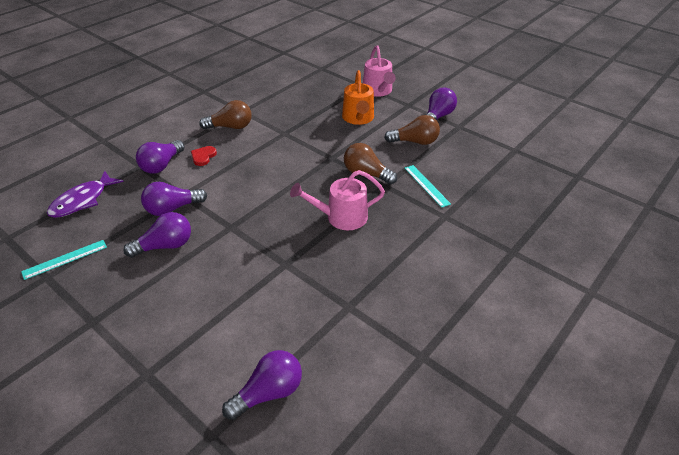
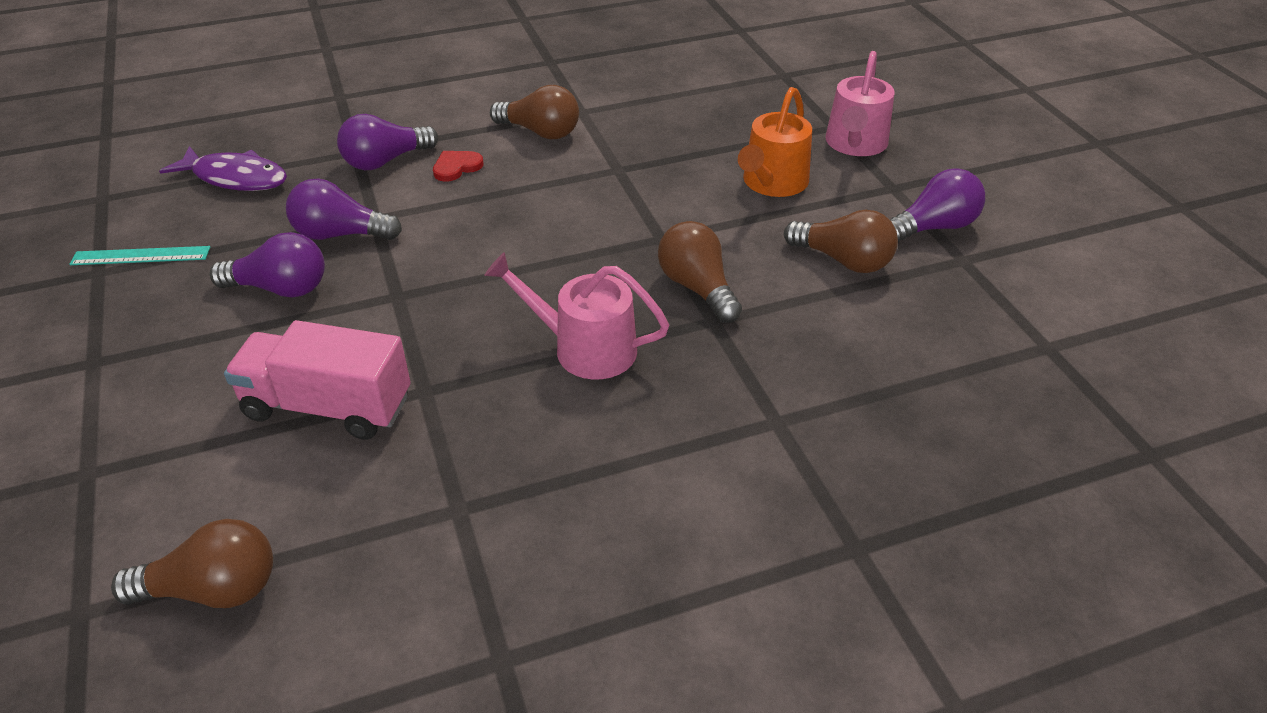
camera: 30 degrees right, 0 degrees up
(82, 200) = (235, 178): purple fish -> purple fish turned 135 degrees counterclockwise
(245, 290) = (328, 406): none -> pink truck
(269, 392) = (214, 589): purple light bulb -> brown light bulb
(426, 185) = (793, 350): turquoise ruler -> none

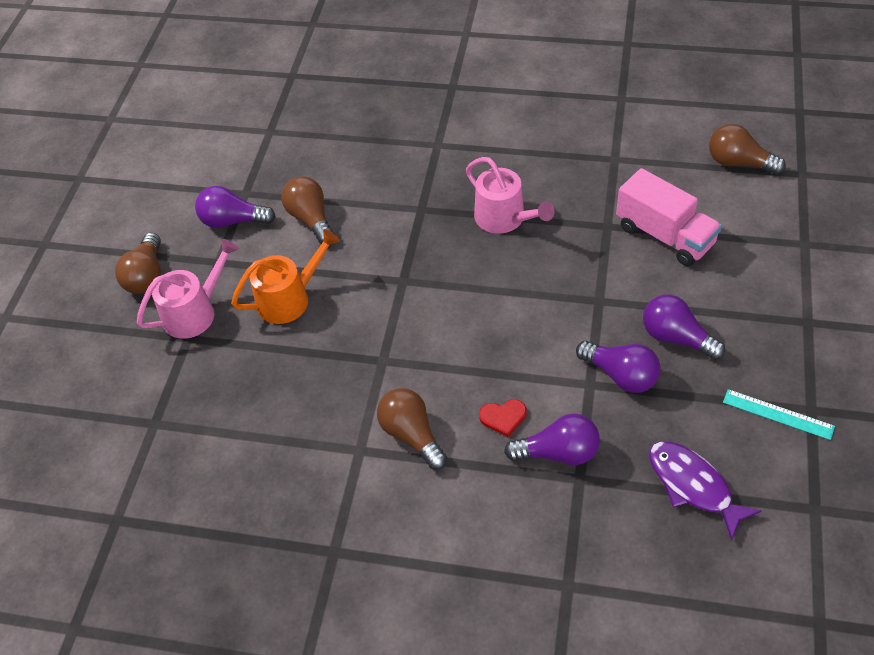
camera: 145 degrees left, 10 degrees up
(697, 288) = (412, 233): brown light bulb -> brown light bulb (146, 276)

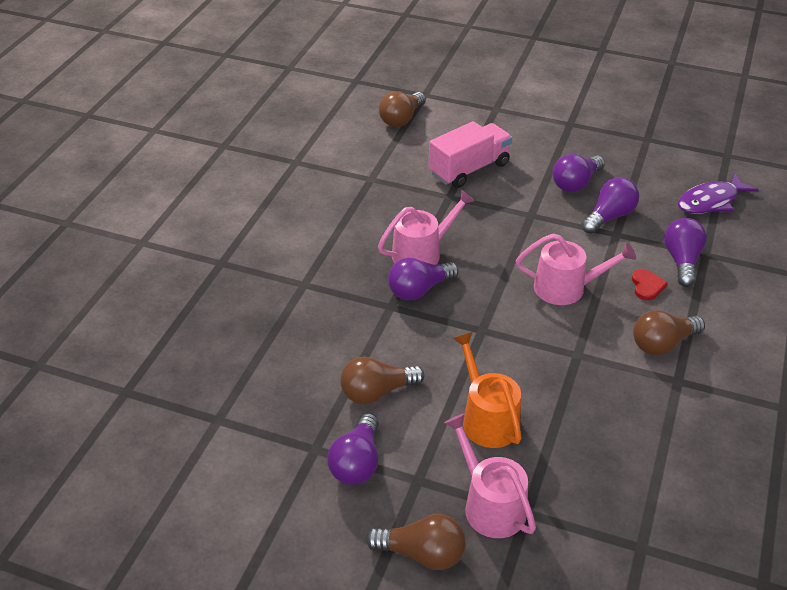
camera: 85 degrees left, 10 degrees down
(448, 225) = (419, 290): none -> purple light bulb
(481, 343) = (566, 288): none -> pink watering can
(778, 414) = (650, 153): turquoise ruler -> none

